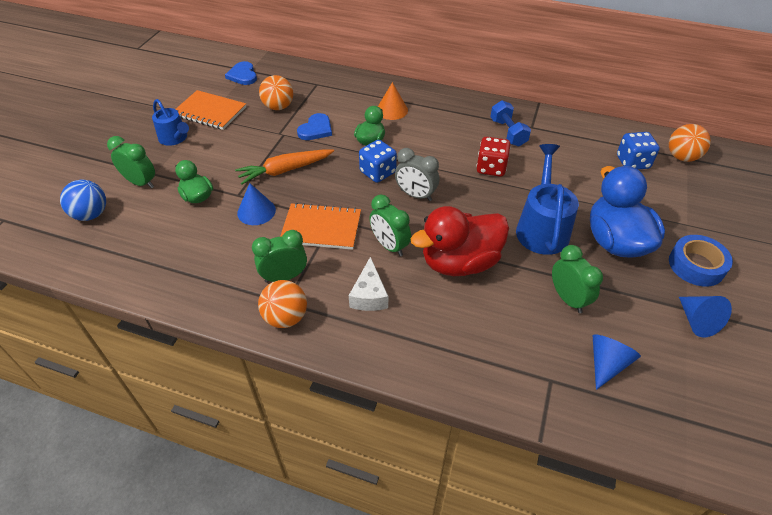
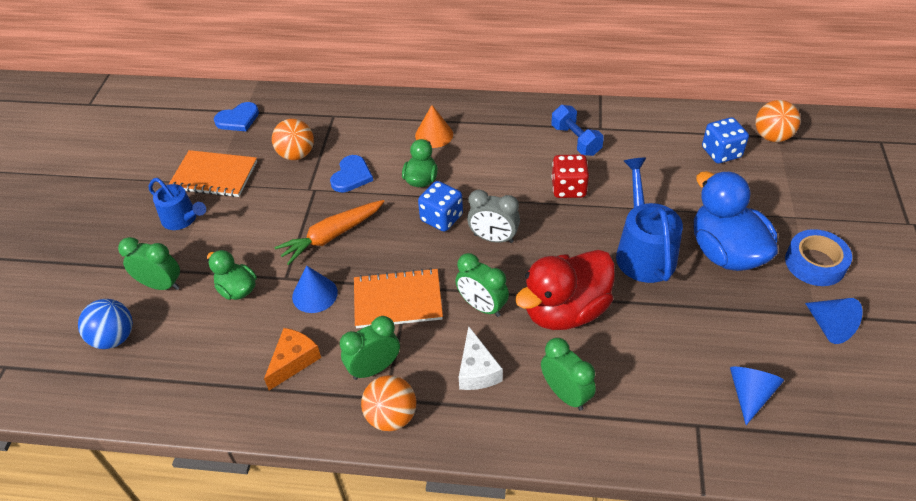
camera: 10 degrees left, 0 degrees up
(222, 258) = (294, 361): none -> orange cheese
(243, 75) = (238, 119): blue heart -> blue heart turned 90 degrees counterclockwise
(568, 299) = (692, 329): green clock -> green clock (565, 394)

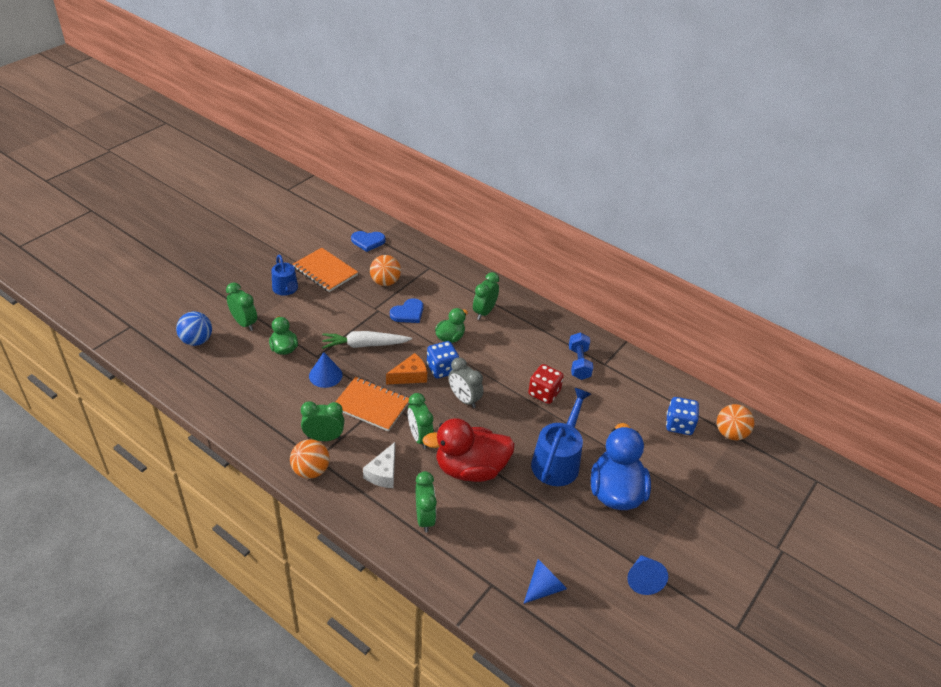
camera: 25 degrees right, 5 degrees down
(294, 361) = (282, 408): orange cheese -> orange cheese (410, 376)
(332, 236) = (364, 345): orange carrot -> white carrot
(434, 135) = (484, 312): orange cone -> green clock
(815, 263) = (675, 534): blue tape -> none

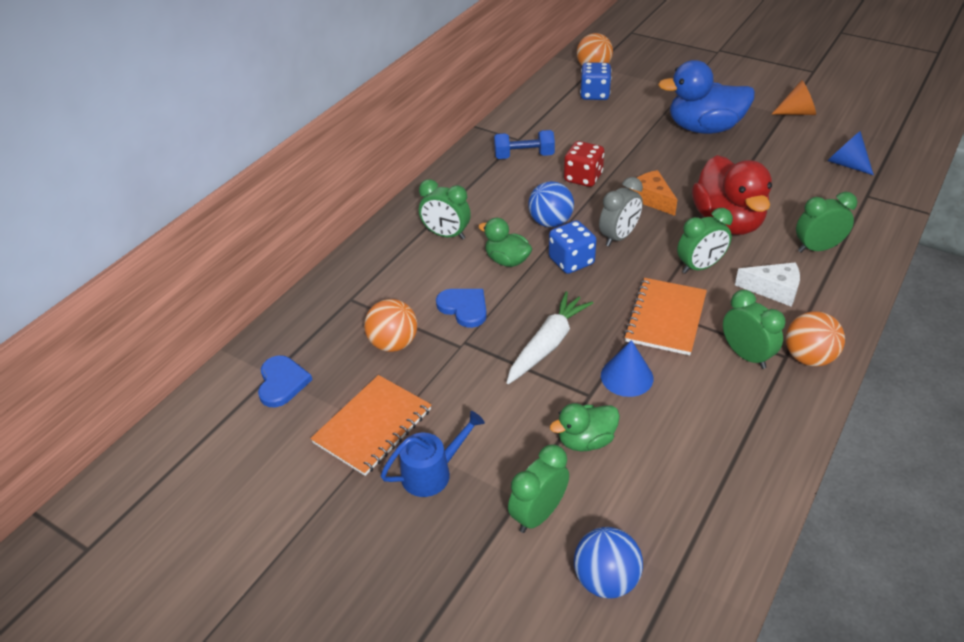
camera: 90 degrees left, 0 degrees up
(324, 437) = (746, 355): green clock -> green clock turned 150 degrees clockwise
(364, 345) = (547, 344): white carrot -> white carrot turned 135 degrees counterclockwise
(410, 376) = (595, 289): orange cheese -> orange cheese (651, 199)
(489, 365) = (550, 222): none -> blue ball
(557, 461) = (682, 164): blue watering can -> none
(643, 579) = (797, 112): blue cone -> orange cone

